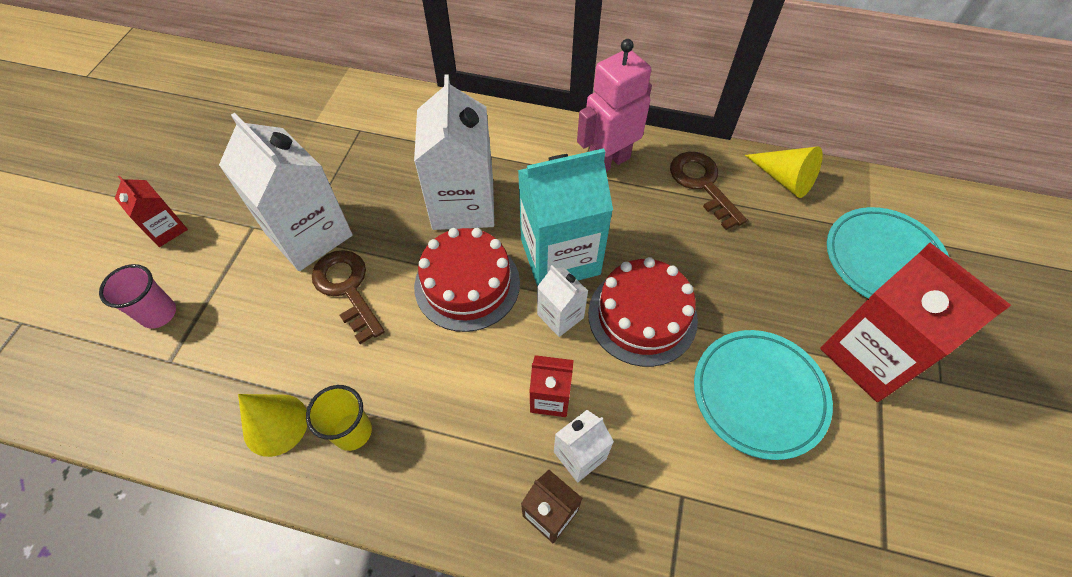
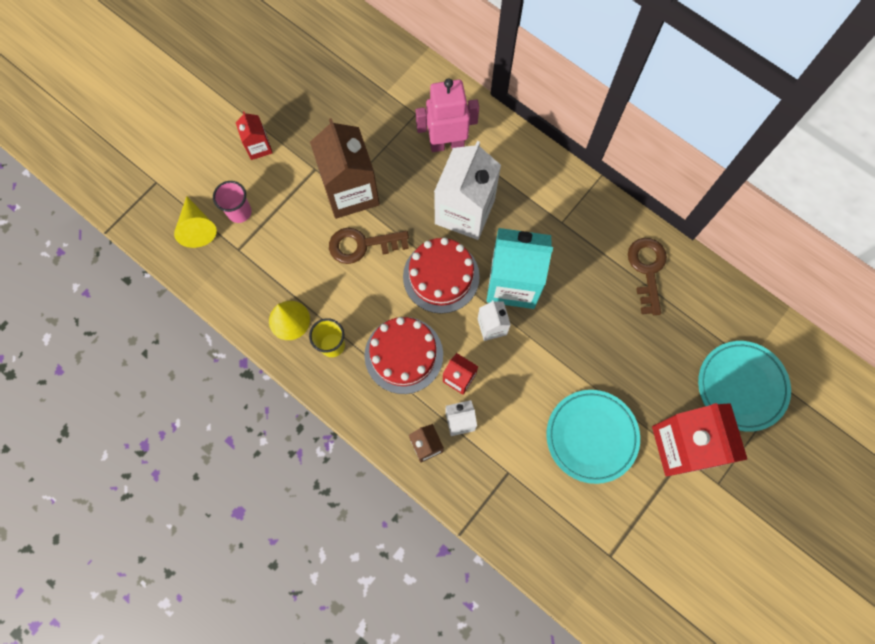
camera: 25 degrees right, 15 degrees up
(309, 234) = (350, 192): white carton -> brown carton
(347, 288) = (361, 245): brown key -> brown key turned 90 degrees counterclockwise
(608, 162) = (587, 220): pink robot -> pink robot (447, 143)
(642, 316) = (546, 351): red cake -> red cake (403, 355)
(784, 179) = (712, 292): yellow cone -> yellow cone (197, 227)

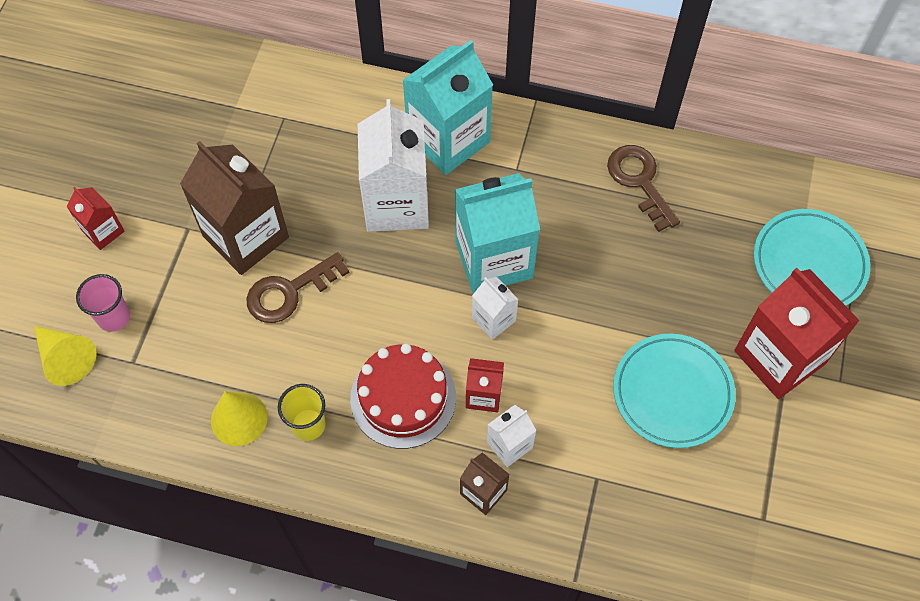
camera: 25 degrees left, 10 degrees down
(441, 276) = (404, 288): red cake -> none
(447, 143) = (337, 136): pink robot -> none
(523, 179) = (448, 140): none -> turquoise carton

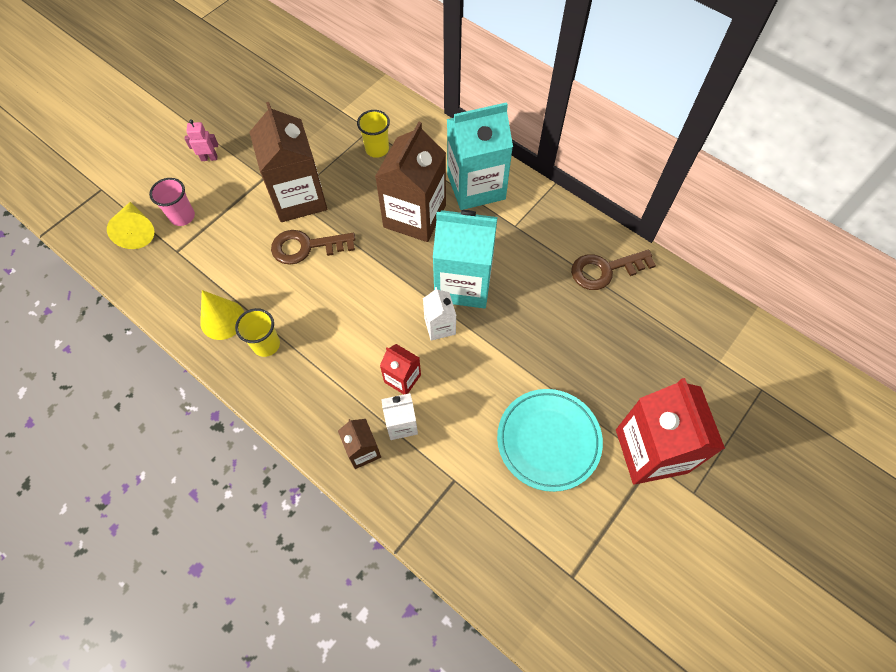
camera: 25 degrees right, 0 degrees up
(103, 231) = (209, 158): red carton -> pink robot
(307, 139) = (377, 149): none -> yellow cup
(396, 203) = (414, 216): white carton -> brown carton
(403, 398) = (343, 355): red cake -> none
(639, 181) = (604, 270): brown key -> brown key turned 105 degrees counterclockwise
(809, 263) = (712, 387): turquoise plate -> none

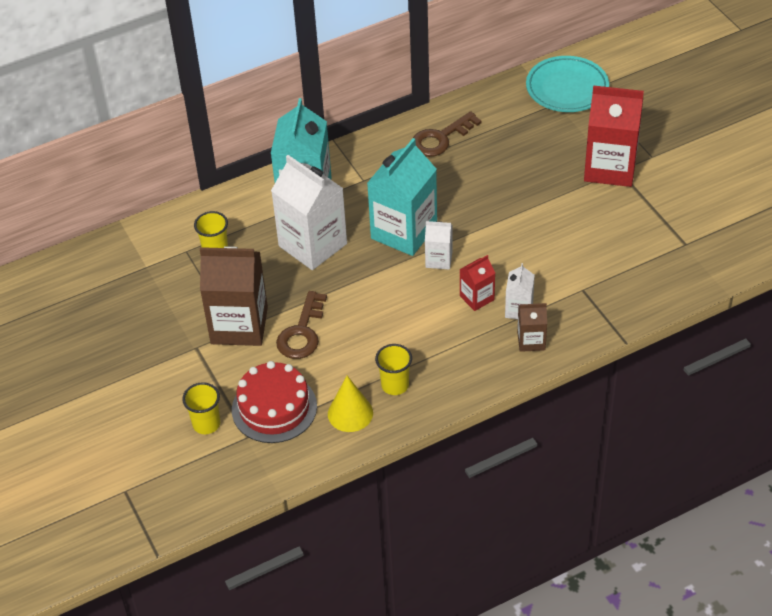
camera: 65 degrees left, 15 degrees down
(137, 231) = (202, 466): yellow cone -> none
(182, 216) = (206, 424): pink cup -> yellow cup
(209, 158) = (141, 388): pink robot -> none
(213, 258) = (274, 408): none -> red cake
(414, 216) = (312, 245): brown carton -> white carton
(548, 441) = (575, 223): turquoise plate -> turquoise plate (567, 88)
(604, 270) = (440, 139): brown key -> brown key turned 45 degrees clockwise

